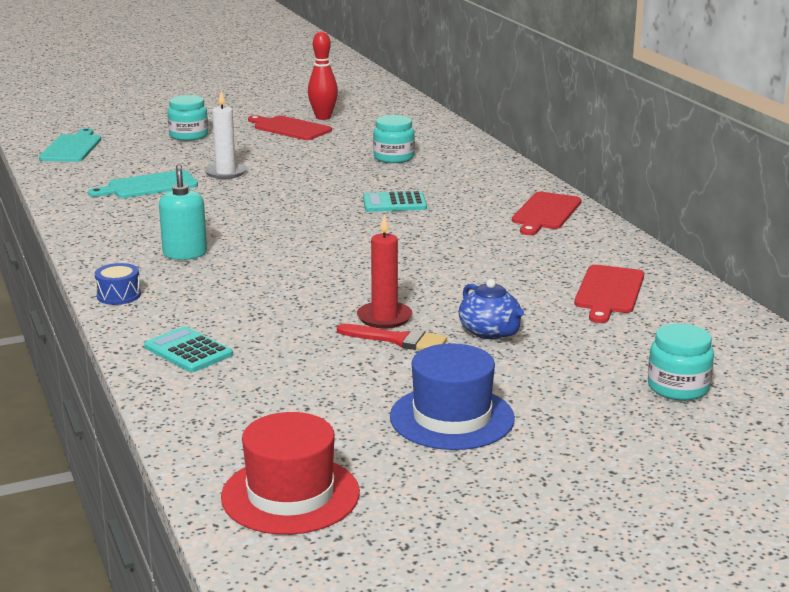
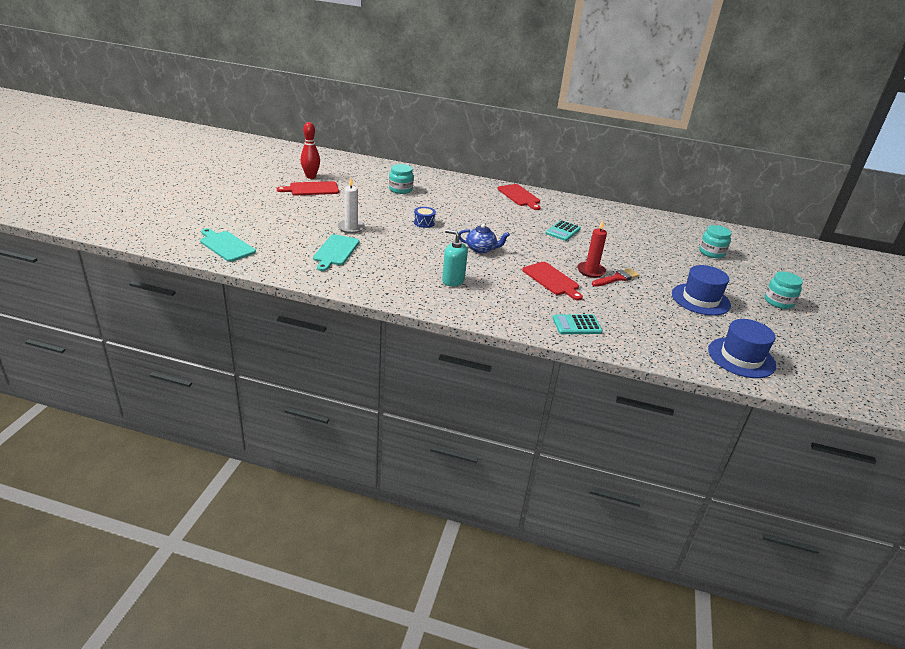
camera: 55 degrees left, 10 degrees up
(119, 295) = (485, 316): blue drum -> blue drum (424, 223)
(188, 135) = (271, 212): turquoise jar -> turquoise jar (778, 302)
(290, 495) = (741, 357): red hat -> blue hat
(394, 203) = (461, 214): turquoise calculator -> turquoise calculator (563, 231)
(490, 332) = (629, 259): blue teapot -> blue teapot (481, 249)
(608, 292) = (616, 224): red cutting board -> red cutting board (552, 280)

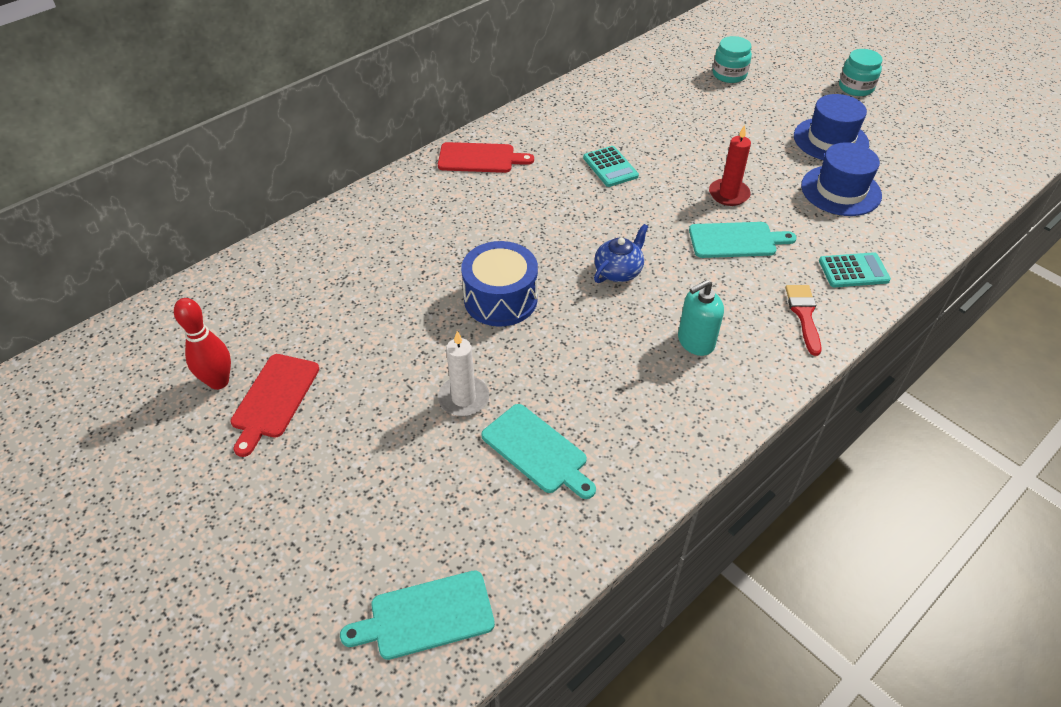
camera: 55 degrees left, 15 degrees up
(400, 189) = (363, 279): turquoise jar -> none
(424, 223) = (500, 299): blue drum -> blue drum, size x1.99
(552, 280) = (736, 240): red cutting board -> turquoise cutting board
(577, 325) = (853, 271): turquoise calculator -> turquoise calculator turned 120 degrees counterclockwise
(617, 278) = (756, 180): red brush -> red brush (804, 315)
(741, 357) = (956, 175): blue hat -> blue hat (840, 190)

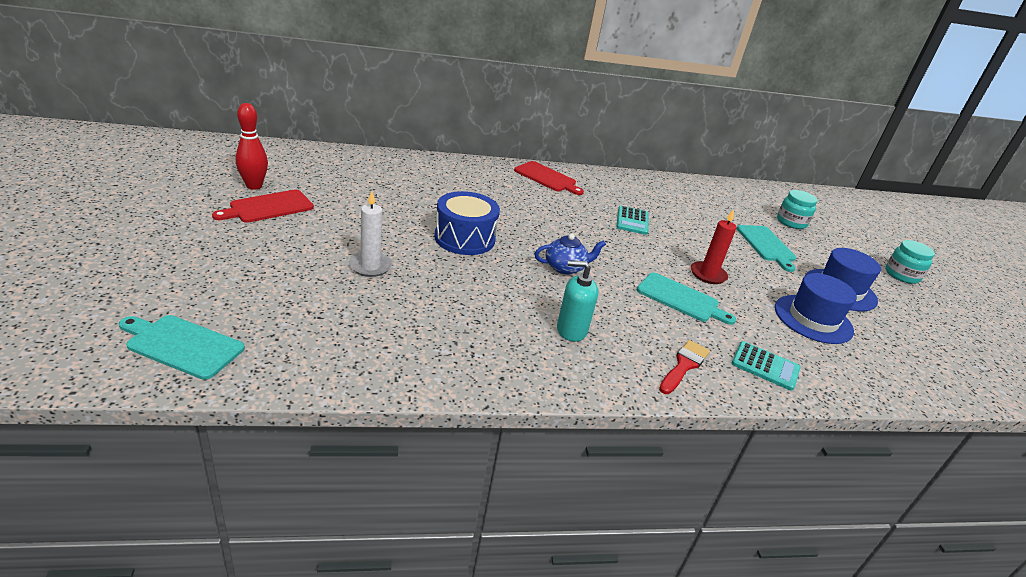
camera: 30 degrees right, 15 degrees down
(537, 451) = (375, 316): turquoise cutting board -> turquoise cutting board (766, 245)

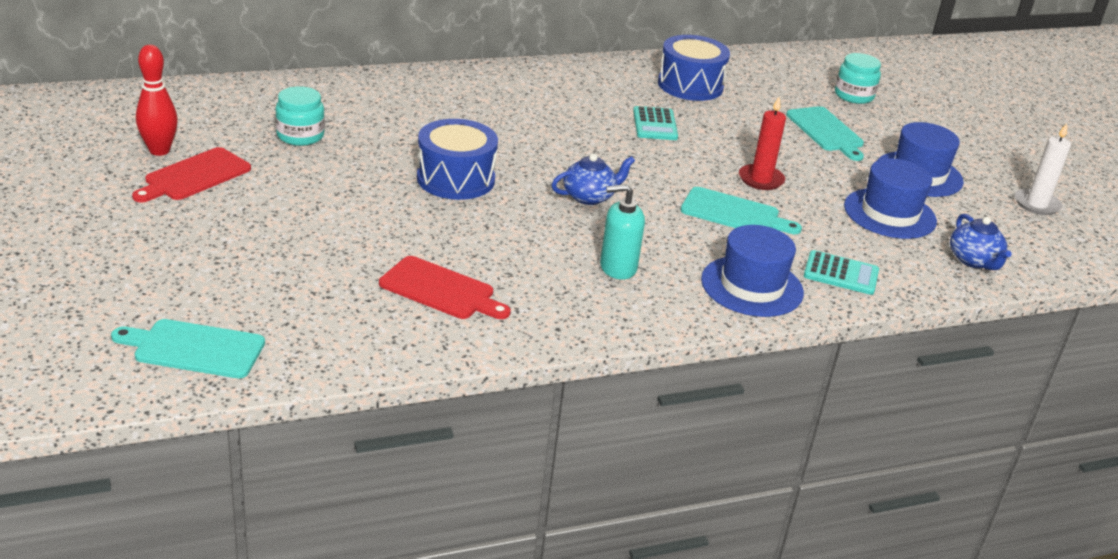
camera: 10 degrees left, 0 degrees up
(370, 266) = (358, 230): white candle -> white candle (1036, 204)
(547, 178) = (530, 81): red cutting board -> red cutting board (441, 290)
(666, 197) = (690, 85): none -> blue drum
(684, 365) = (752, 286): red brush -> blue hat
(886, 373) = (974, 260): none -> blue teapot
(901, 275) = (992, 145): turquoise jar -> turquoise jar (300, 136)

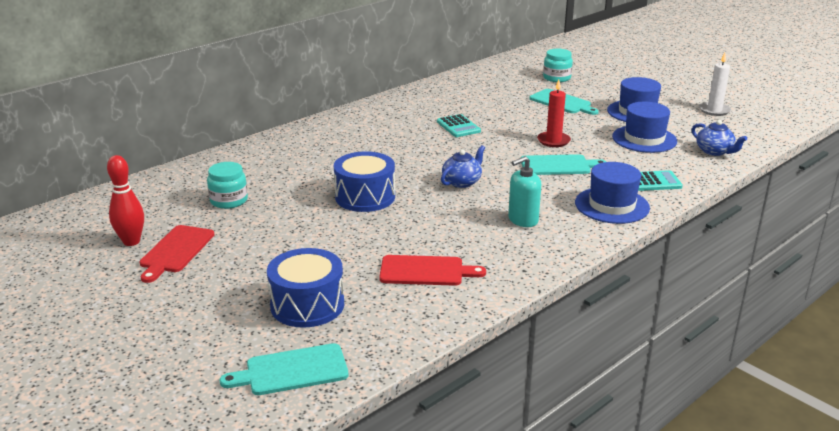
camera: 20 degrees left, 5 degrees down
(690, 85) = (456, 97): blue drum -> blue drum (307, 305)

